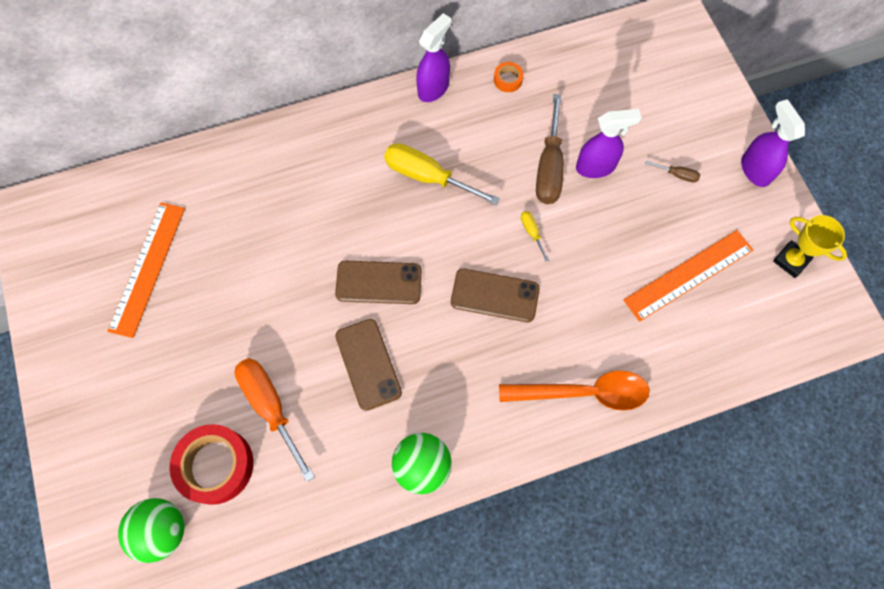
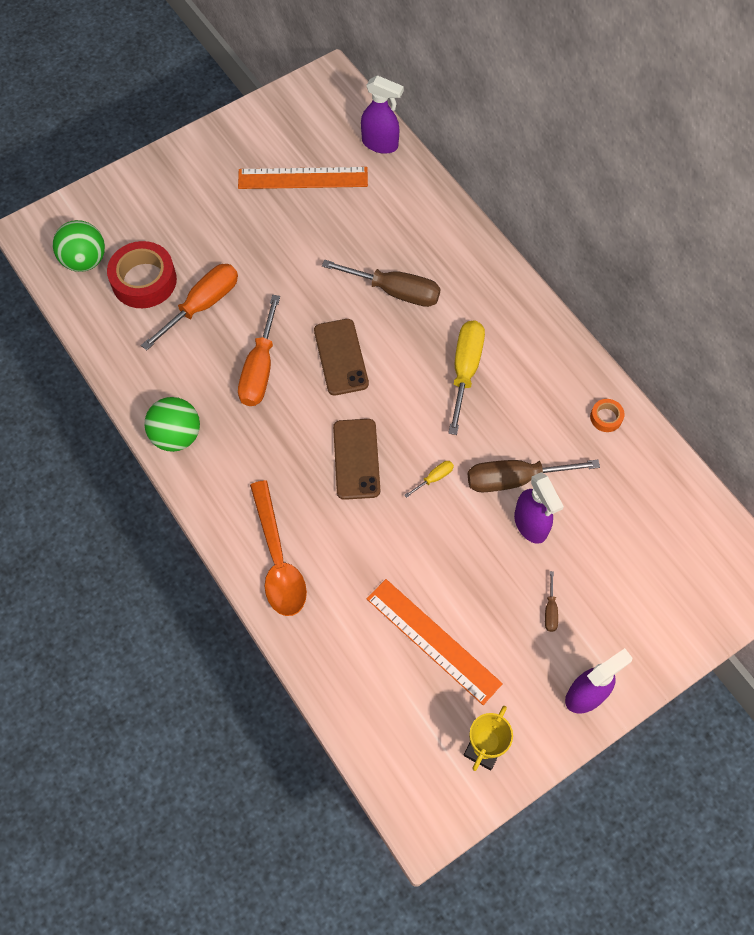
camera: 75 degrees right, 5 degrees down
(320, 214) = (395, 291): none -> brown screwdriver
(368, 364) = (260, 369): brown phone -> orange screwdriver
(434, 88) = (568, 351): purple spray bottle -> purple spray bottle (380, 144)

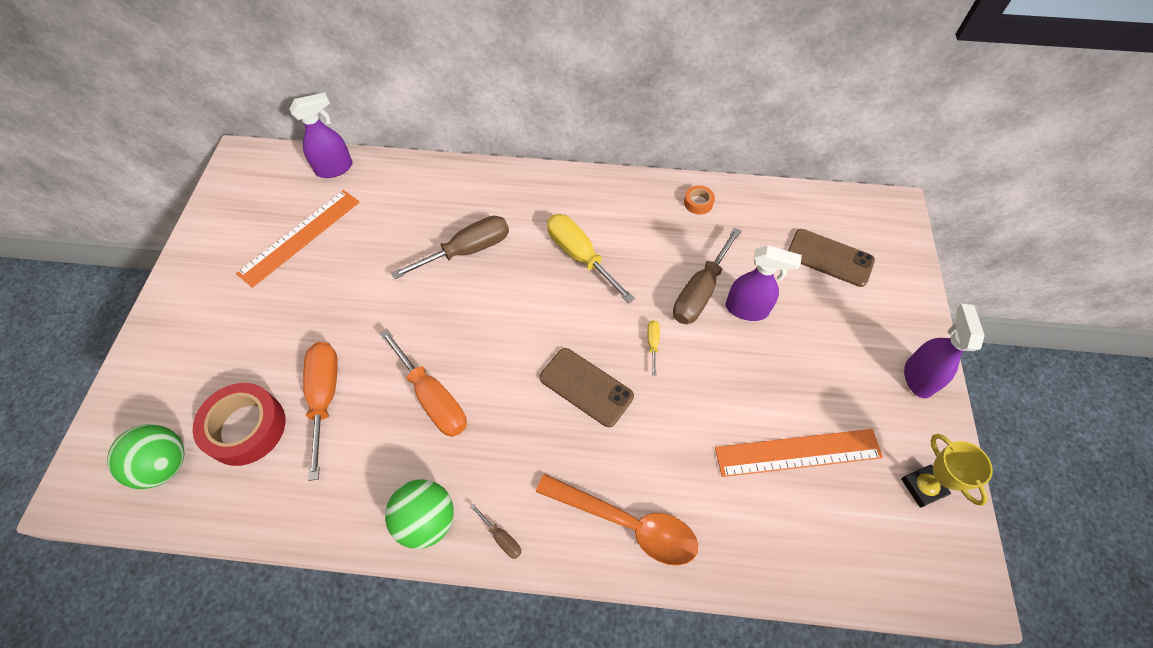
camera: 50 degrees left, 5 degrees down
(341, 357) = (484, 329): brown phone -> brown phone (829, 258)
(550, 610) = (829, 349): brown screwdriver -> brown screwdriver (501, 538)

